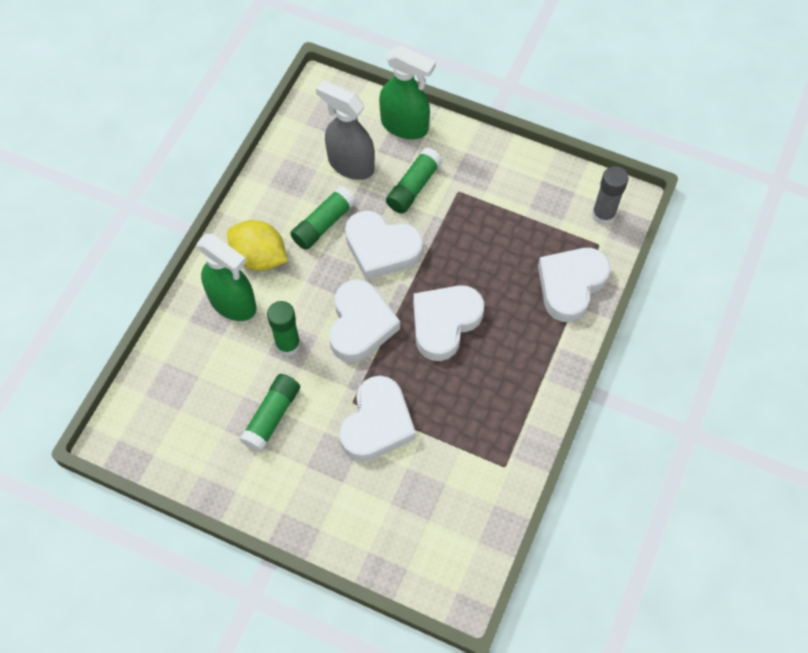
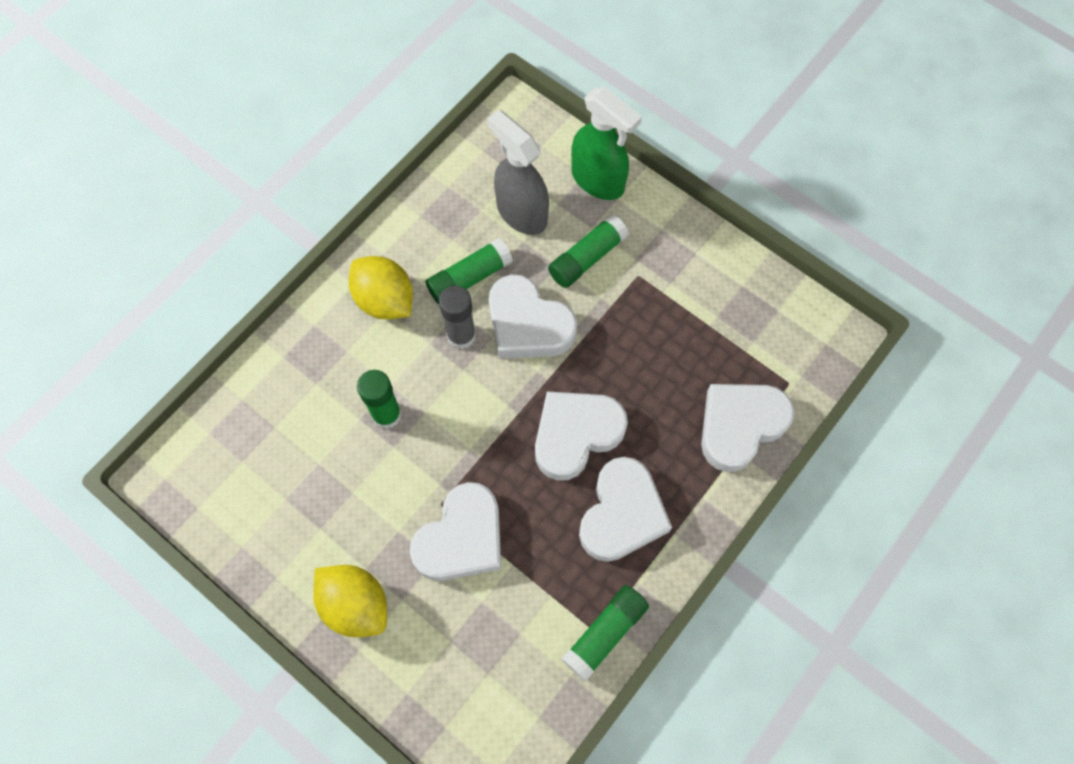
camera: 15 degrees right, 5 degrees up
(233, 303) = (339, 348): green spray bottle -> none
(272, 416) = (343, 497): green glue stick -> green glue stick (605, 633)
(306, 495) = (355, 604): none -> yellow lemon
(360, 325) = (477, 412): white heart -> white heart (622, 514)
(603, 215) = (804, 347): grey glue stick -> grey glue stick (461, 335)

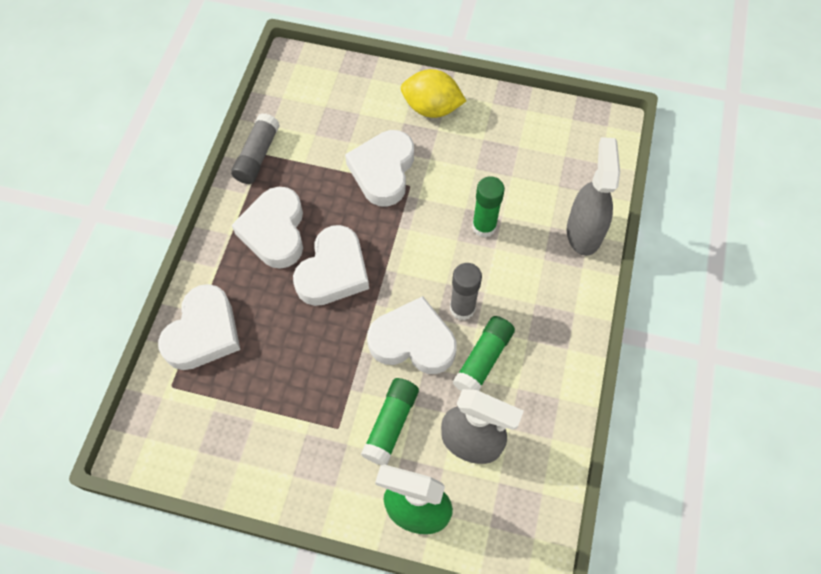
camera: 155 degrees right, 5 degrees down
(286, 361) = (583, 232): none -> grey spray bottle
(385, 300) = (540, 310): yellow lemon -> none
(605, 633) = (257, 155): green glue stick -> grey glue stick

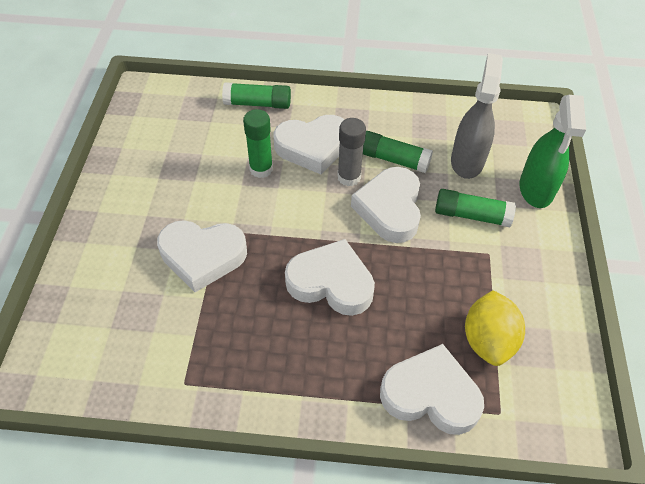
camera: 100 degrees left, 10 degrees down
(257, 155) = (186, 390): grey glue stick -> none
(275, 231) = (291, 348): white heart -> white heart (313, 147)
(431, 108) = (117, 223): yellow lemon -> yellow lemon (488, 340)
(583, 232) = (258, 104): grey spray bottle -> green glue stick

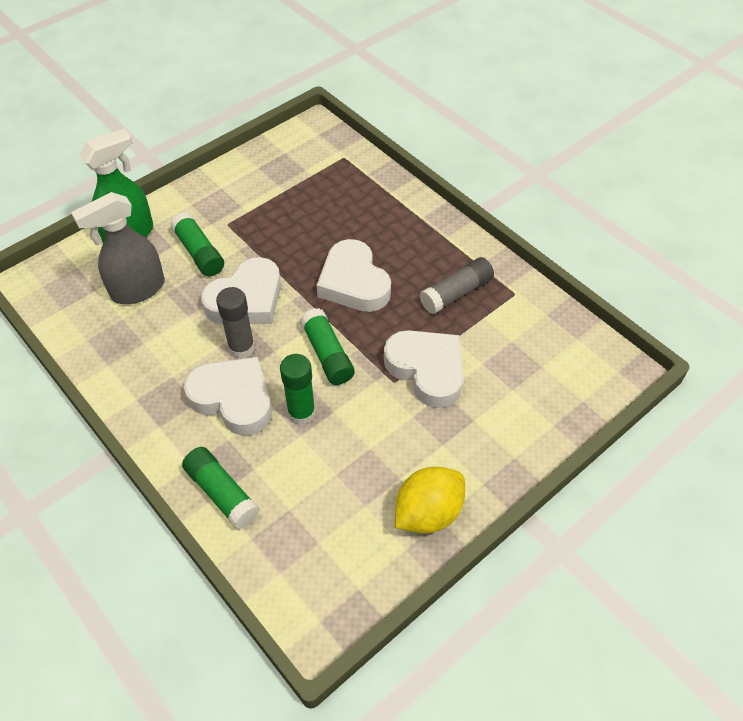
camera: 135 degrees left, 0 degrees up
(237, 341) = (456, 293): none -> grey glue stick
(393, 159) = (187, 335): green glue stick -> green glue stick (327, 354)
(430, 395) = (370, 188): white heart -> none
(488, 340) = (301, 186): yellow lemon -> yellow lemon (428, 513)

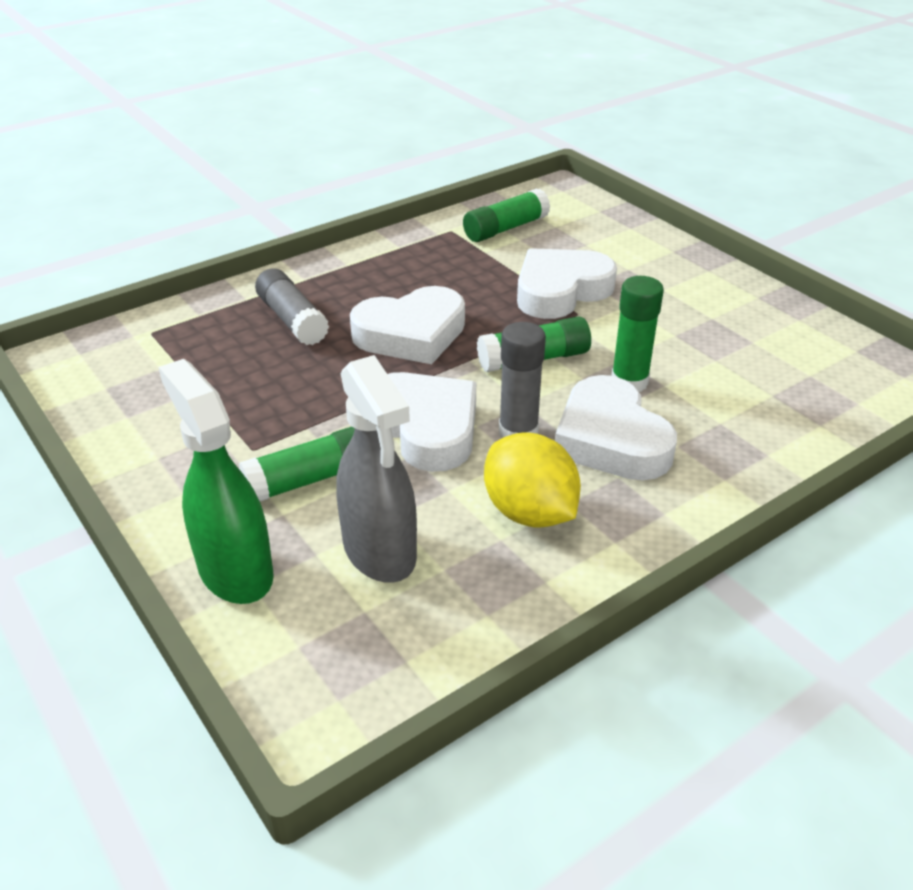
camera: 85 degrees left, 15 degrees down
(222, 493) = (763, 448): green glue stick -> green glue stick (505, 229)
(233, 399) = (610, 439): white heart -> white heart turned 60 degrees counterclockwise
(428, 513) = (752, 303): yellow lemon -> yellow lemon (529, 512)
(456, 293) = (444, 264): grey glue stick -> grey glue stick (292, 320)

